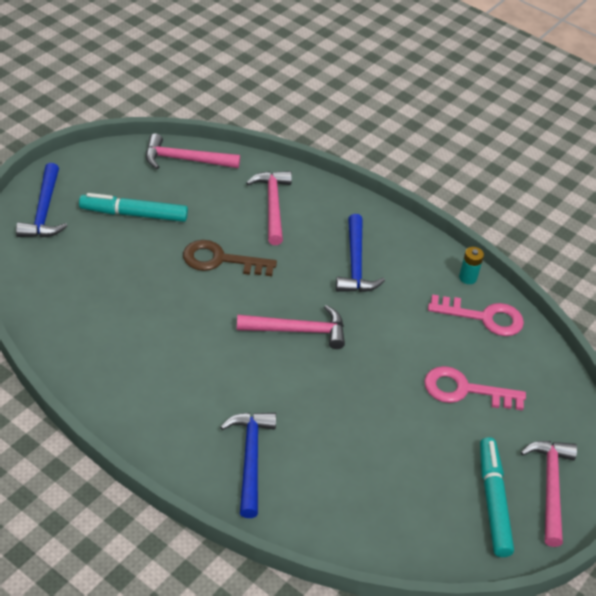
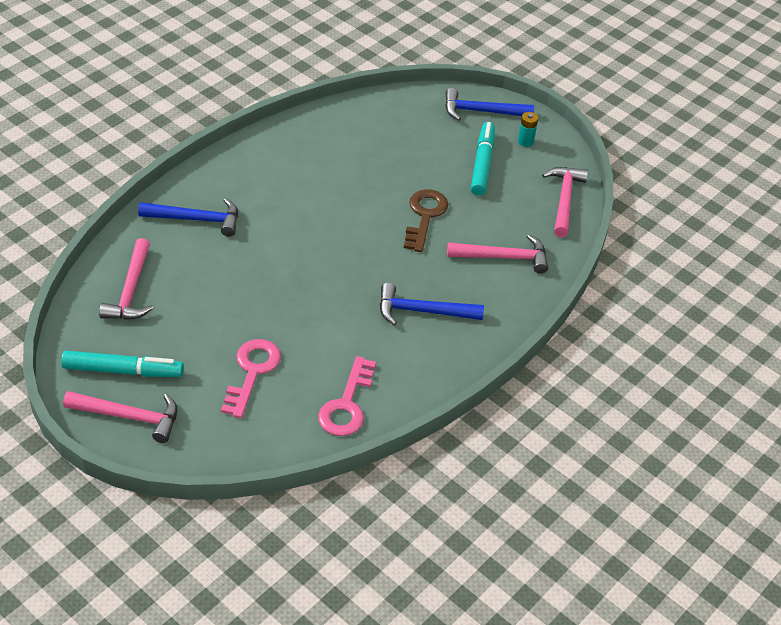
camera: 95 degrees right, 0 degrees up
(298, 331) = (334, 261): pink hammer -> pink hammer (130, 290)
(467, 278) = (404, 401): turquoise battery -> turquoise battery (525, 141)

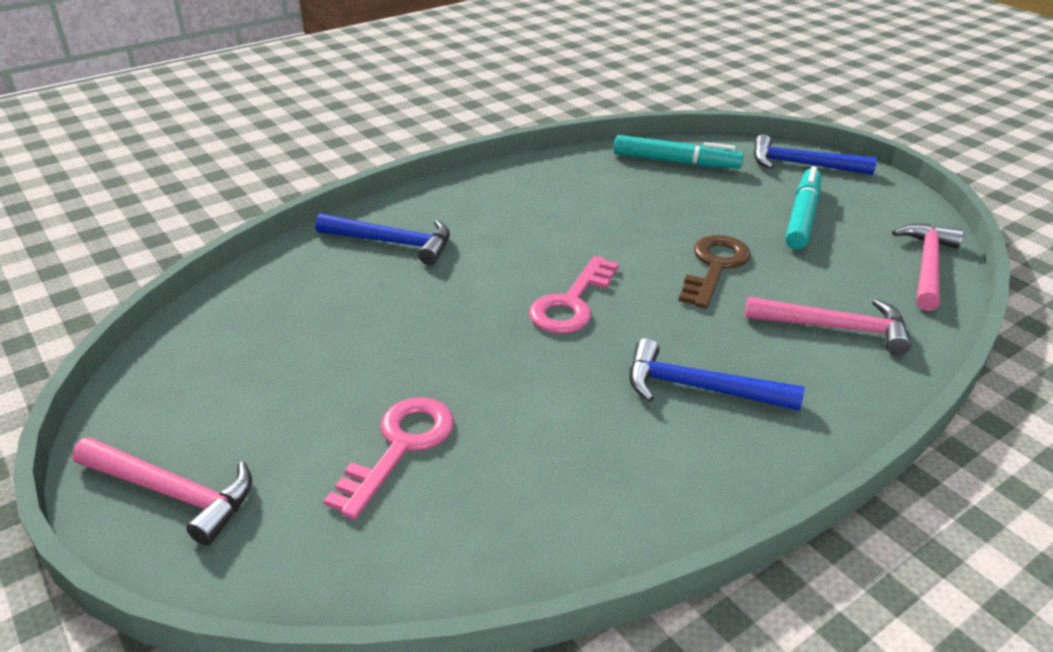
camera: 15 degrees right, 10 degrees down
(123, 371) = (199, 421): turquoise marker -> turquoise marker (676, 162)
(130, 290) = (265, 315): pink hammer -> none
(347, 404) = (546, 521): pink key -> pink key (571, 303)
(525, 141) = (864, 198): turquoise battery -> none

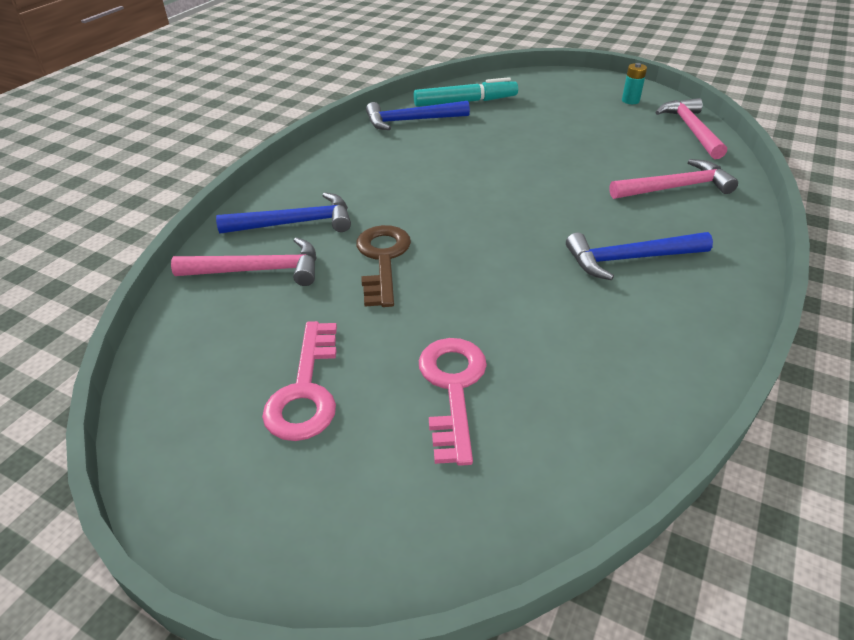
camera: 25 degrees left, 5 degrees up
(172, 493) = (282, 515): pink hammer -> pink hammer (259, 270)
(571, 303) = (484, 226): pink key -> pink key (306, 390)
(714, 267) = (560, 169): brown key -> brown key (382, 259)
(801, 164) = (553, 83): blue hammer -> blue hammer (411, 121)
(802, 216) = (586, 118): turquoise marker -> none
(881, 210) = (630, 100): none -> turquoise battery

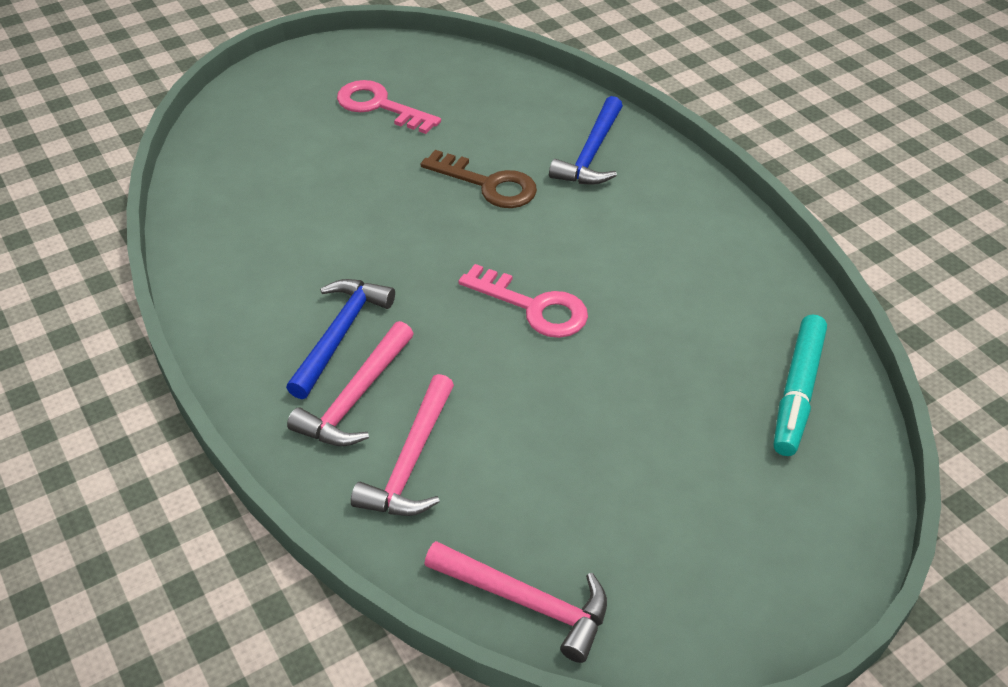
camera: 120 degrees right, 5 degrees up
(259, 270) = (534, 118): pink hammer -> pink hammer (355, 398)
(411, 121) = (767, 311): blue hammer -> none
(452, 388) = (314, 164): pink key -> pink key (533, 307)
(630, 100) = (675, 600): turquoise battery -> none

